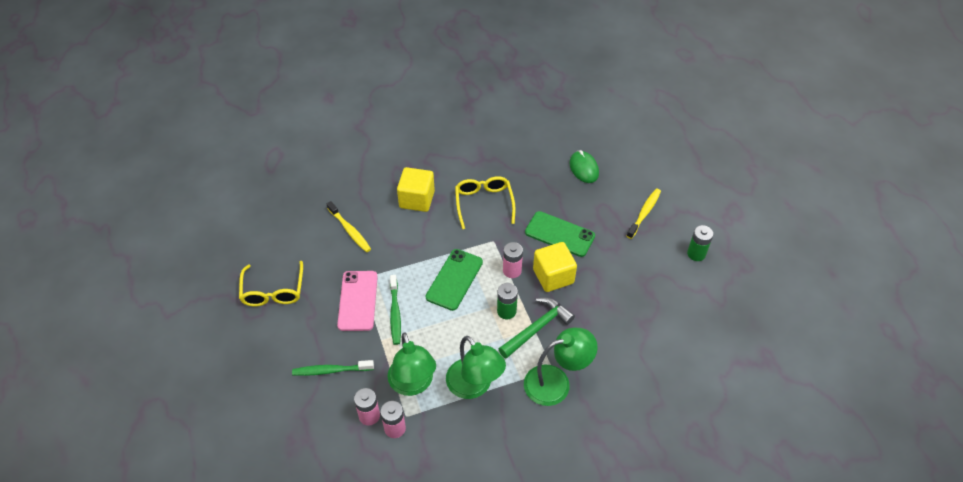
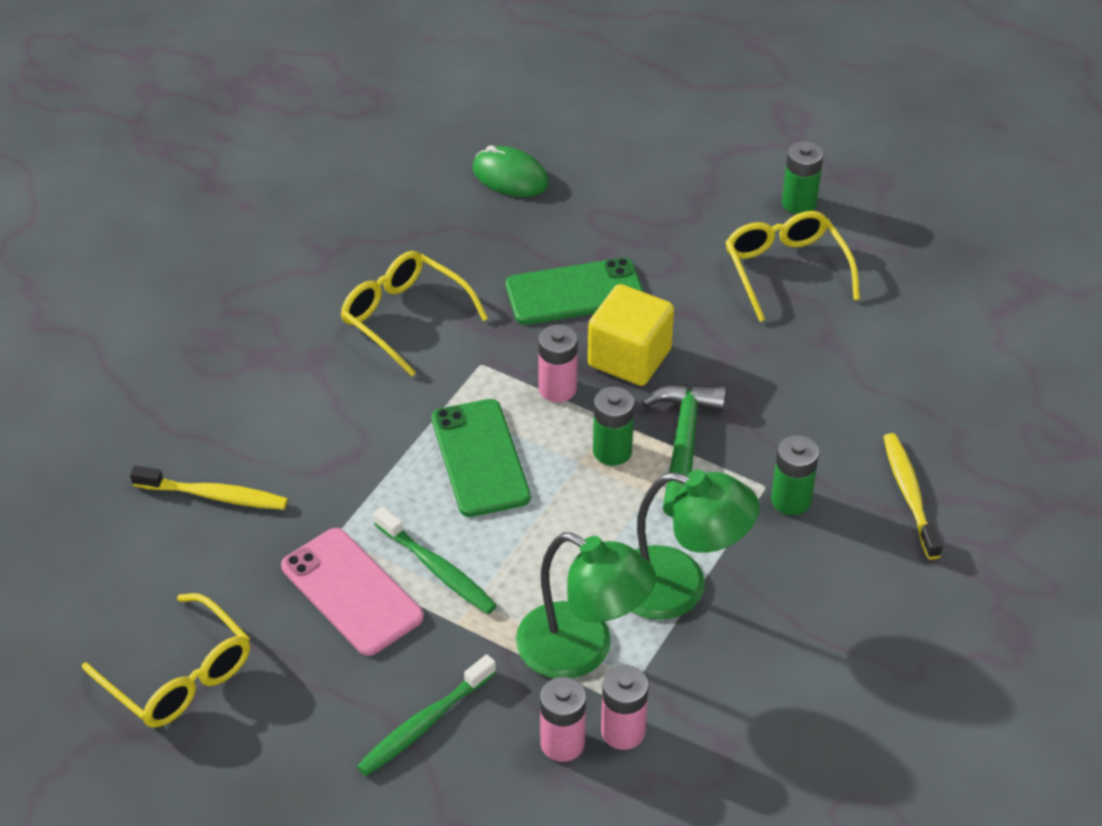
camera: 40 degrees left, 5 degrees down
(417, 199) = (282, 378): yellow cube -> none
(556, 382) = (791, 500): green lamp -> green battery
(644, 213) = (668, 190): yellow toothbrush -> yellow toothbrush (909, 495)
(658, 280) = (786, 270): none -> yellow glasses

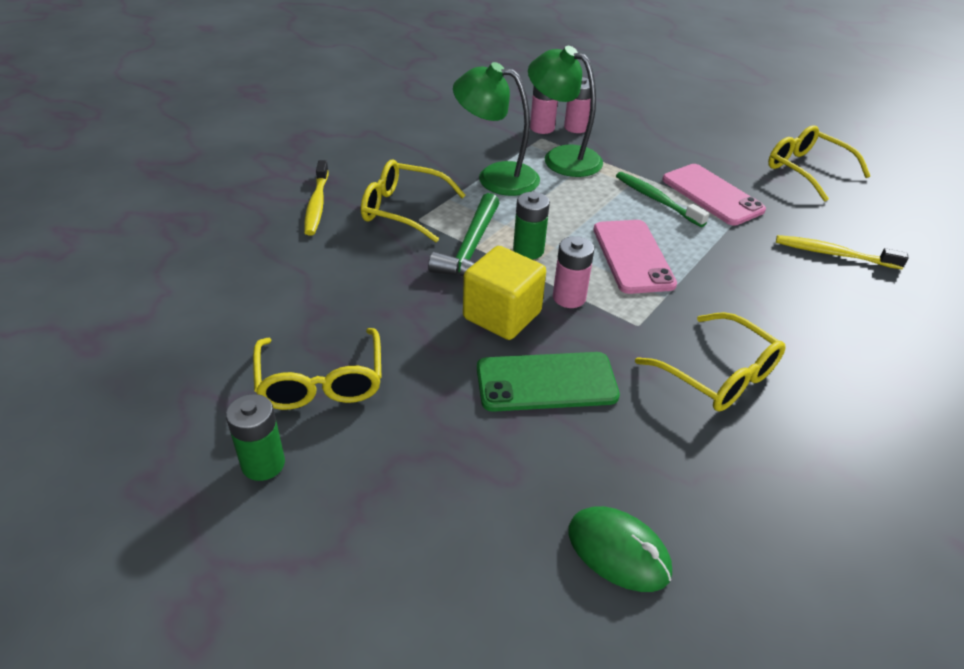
camera: 175 degrees left, 5 degrees down
(425, 723) = (653, 140): green toothbrush -> none
(480, 458) = (632, 256): green phone -> pink phone
(791, 500) = (403, 210): green battery -> yellow glasses

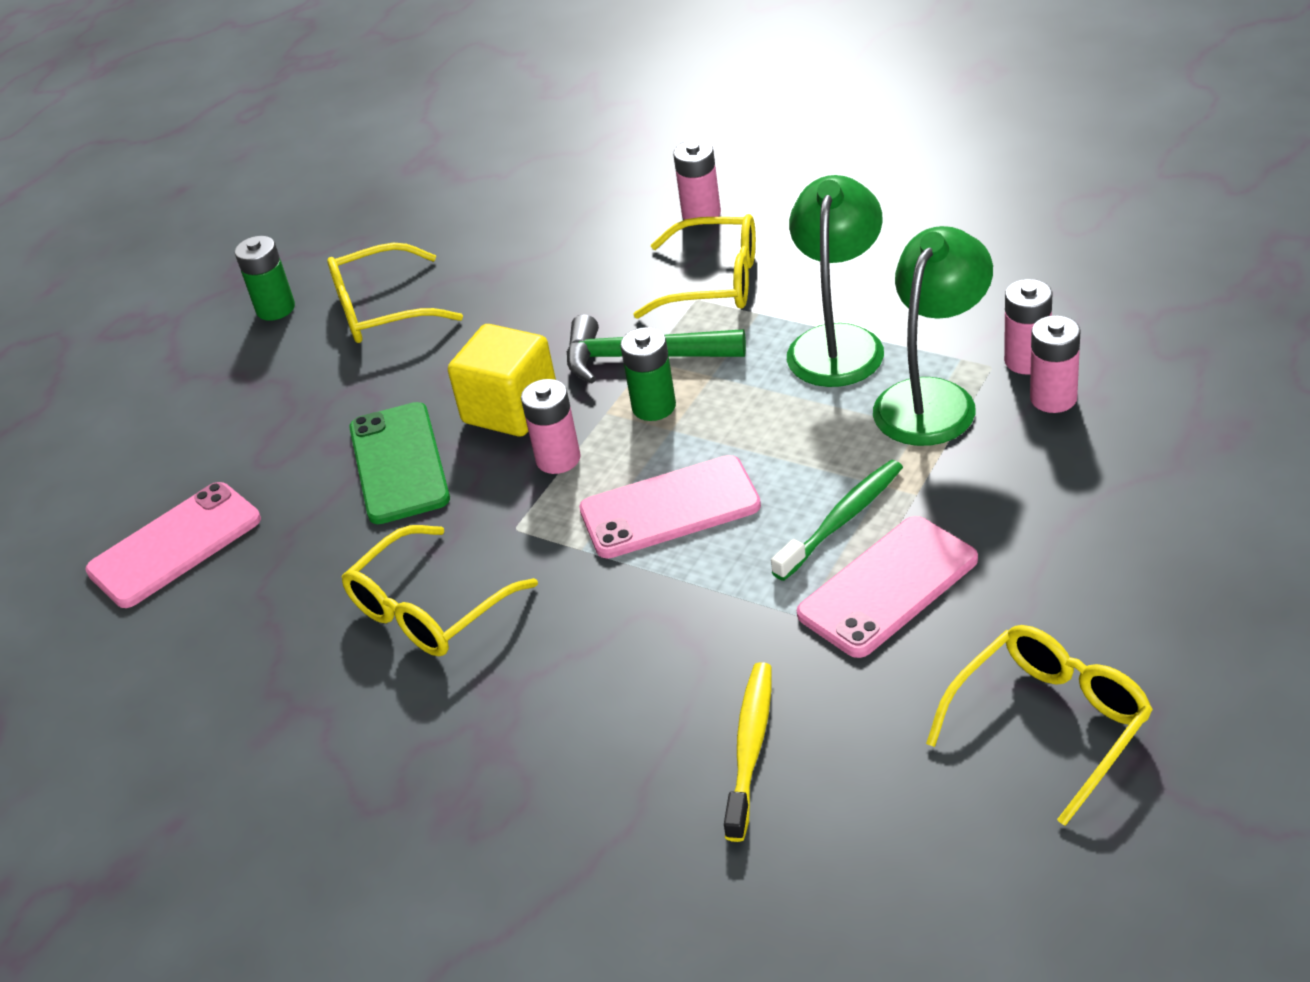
camera: 90 degrees right, 0 degrees up
(317, 204) = (701, 214): yellow toothbrush -> pink battery
(403, 210) = (714, 282): yellow glasses -> yellow glasses turned 90 degrees clockwise
(618, 551) = (175, 545): green mouse -> pink phone

